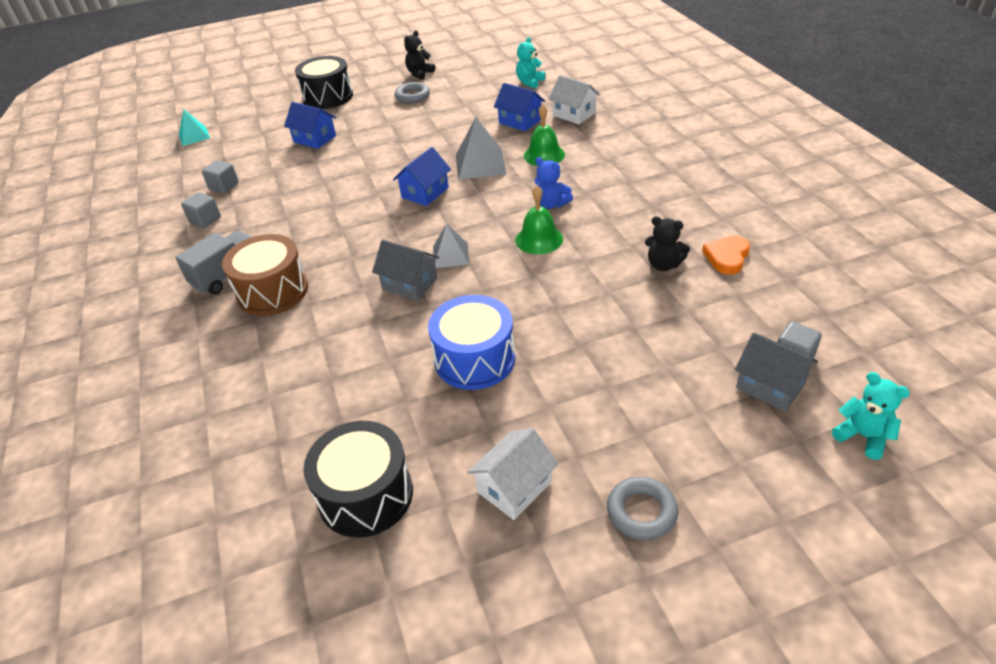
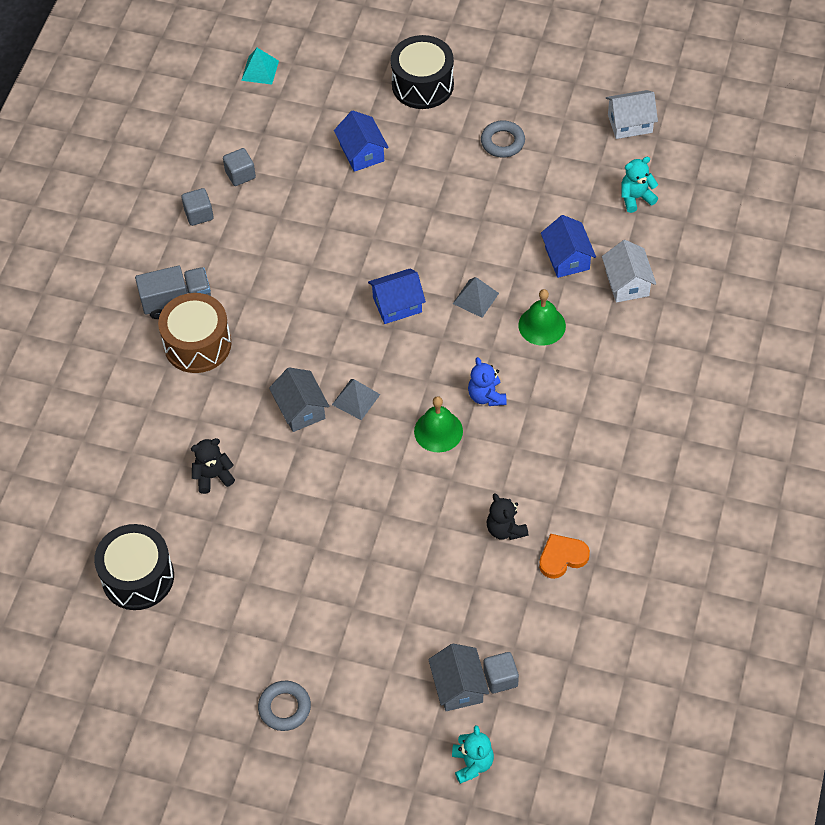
camera: 35 degrees right, 15 degrees up
(419, 74) = (542, 103): black teddy bear -> black teddy bear (213, 476)
(475, 359) = (287, 519): blue drum -> none
(480, 164) = (475, 298): grey pyramid -> grey pyramid, size x0.64
(514, 487) = (227, 636): white house -> white house (630, 123)

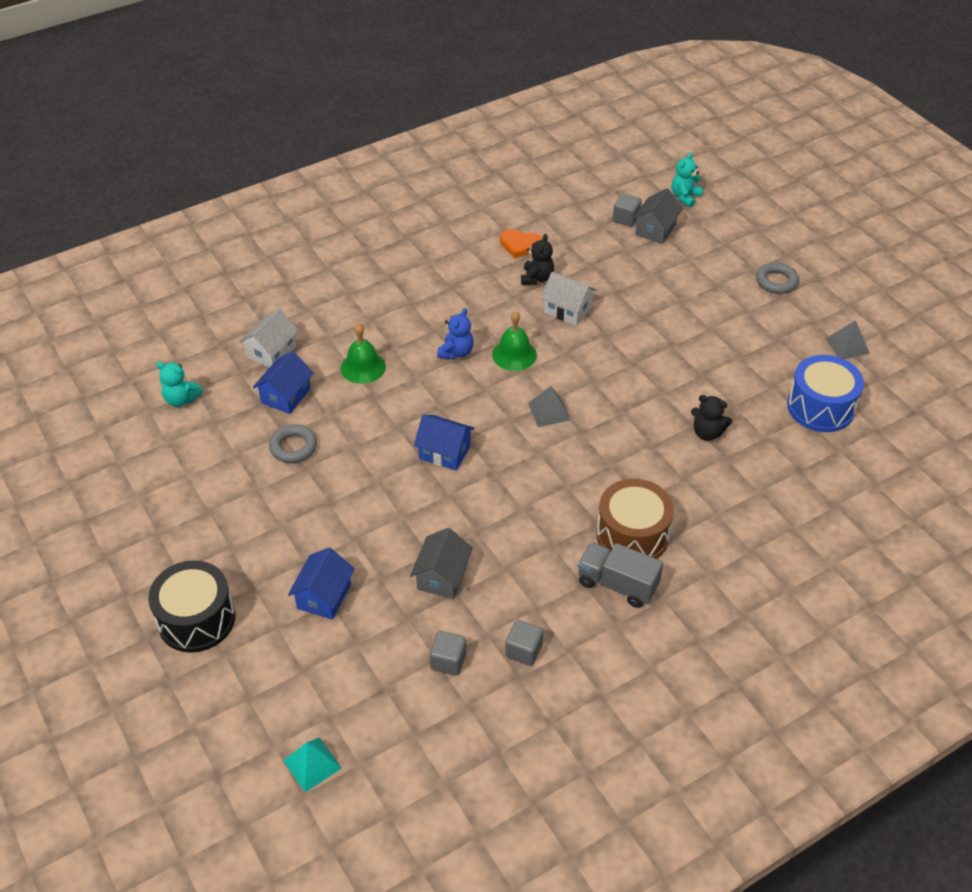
camera: 140 degrees left, 10 degrees down
(138, 577) = (820, 407): black drum -> blue drum
(301, 409) = (597, 432): grey house -> grey house (442, 576)
(475, 298) = (383, 416): grey pyramid -> grey pyramid (847, 346)
(502, 142) = (207, 514): grey ring -> grey ring (293, 447)
(630, 123) = (101, 454): white house -> white house (567, 310)

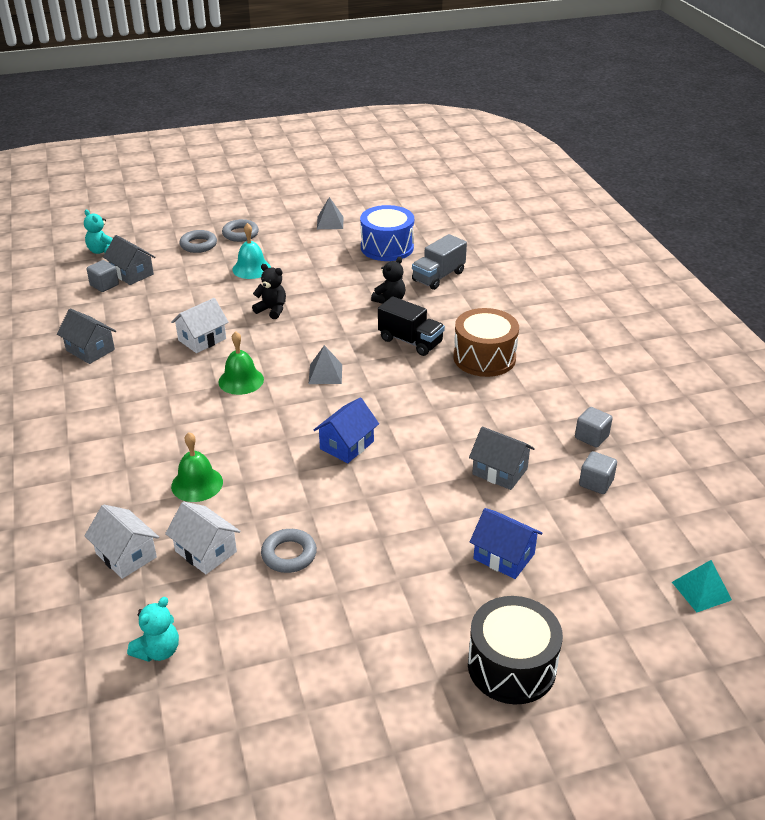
camera: 75 degrees left, 10 degrees down
(286, 395) = (206, 551): blue house -> white house
(456, 352) = (215, 415): blue teddy bear -> none
(520, 245) = (90, 350): orange heart -> grey house
(537, 278) = (146, 348): black teddy bear -> black teddy bear (272, 310)
(617, 584) = (533, 375): grey truck -> grey truck (438, 276)
(635, 466) = (410, 341): none -> black truck
(711, 309) = (251, 268): none -> turquoise bell
(735, 257) = (198, 245): none -> grey ring

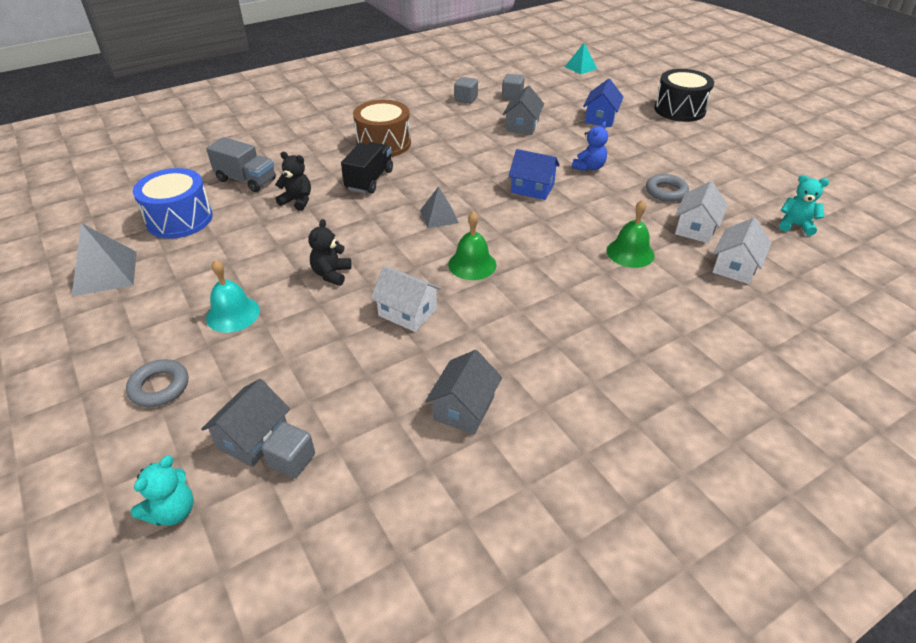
camera: 105 degrees left, 5 degrees up
(240, 234) = (128, 350): grey ring -> none
(330, 222) = (105, 273): grey pyramid -> grey pyramid, size x1.56
(373, 503) = (589, 167): none -> blue teddy bear

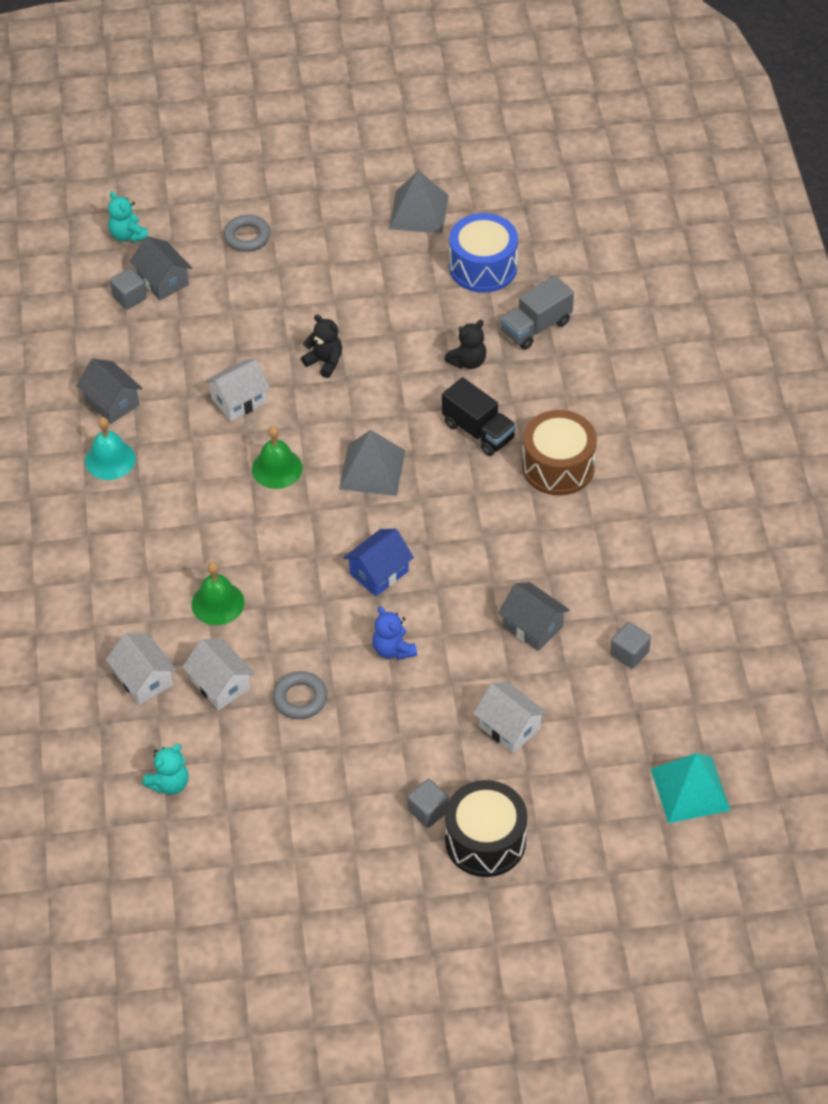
camera: 115 degrees right, 10 degrees up
(233, 314) = (308, 287): turquoise bell -> turquoise bell (110, 460)
(439, 216) = (372, 470): grey pyramid -> grey pyramid, size x1.56
(466, 99) = (644, 594): grey cube -> grey cube (428, 811)
(580, 67) = (690, 789): turquoise pyramid -> turquoise pyramid, size x1.56
(600, 118) = (509, 727): blue house -> white house

